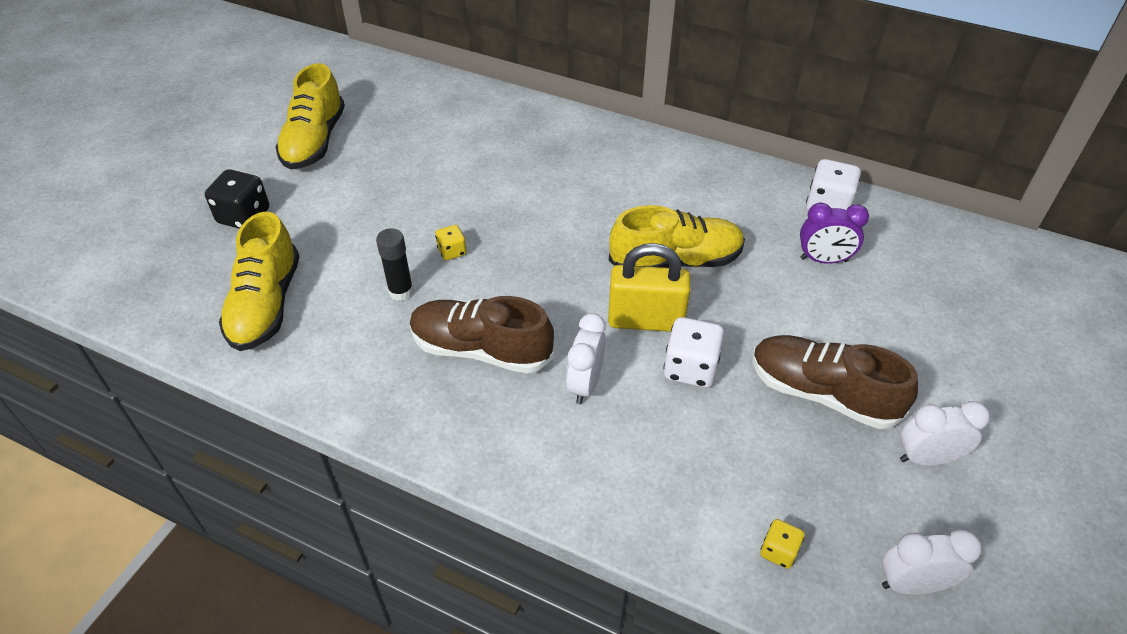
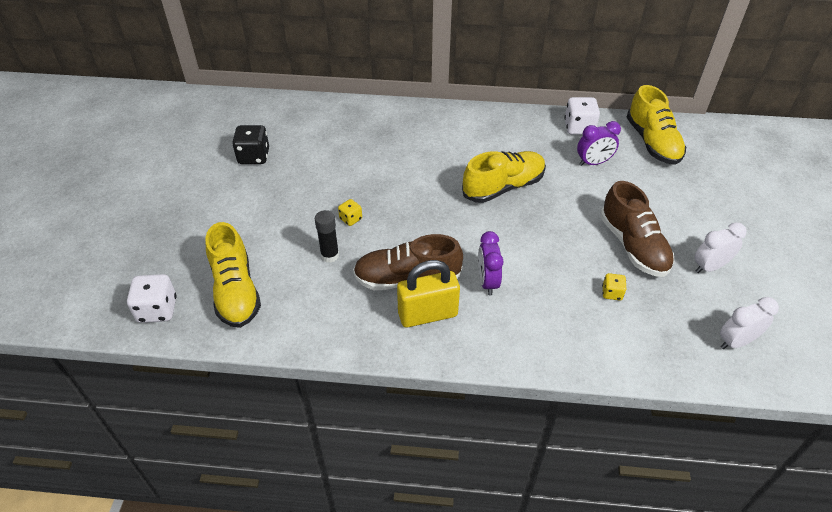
camera: 20 degrees left, 0 degrees up
(244, 216) = (181, 233): black dice -> black dice (254, 156)
(314, 141) = (204, 166): yellow shoe -> yellow shoe (652, 142)
(585, 384) = (487, 282): white clock -> purple clock
(645, 320) = (504, 230): yellow padlock -> yellow padlock (427, 314)
(690, 368) = (547, 253): white dice -> white dice (157, 310)
(779, 551) = (655, 347): yellow dice -> yellow dice (612, 293)
(822, 393) = (633, 246): brown shoe -> brown shoe turned 120 degrees counterclockwise

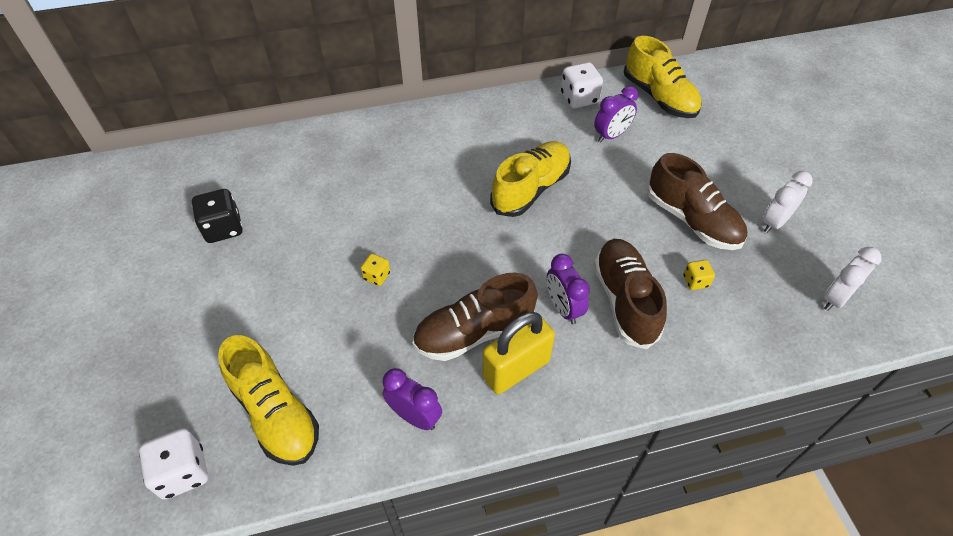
camera: 20 degrees left, 5 degrees up
(330, 255) = (372, 330): black glue stick -> none
(334, 324) = (414, 416): none -> purple clock
(542, 290) = (625, 300): none -> brown shoe

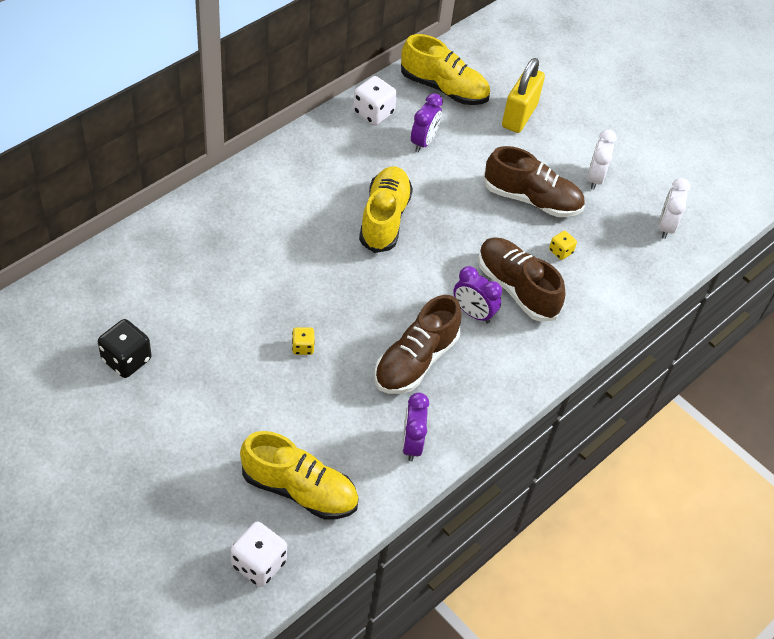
camera: 35 degrees left, 0 degrees up
(414, 416) = (411, 444): purple clock -> purple clock turned 90 degrees counterclockwise
(516, 369) = (466, 376): yellow padlock -> yellow padlock (519, 116)

